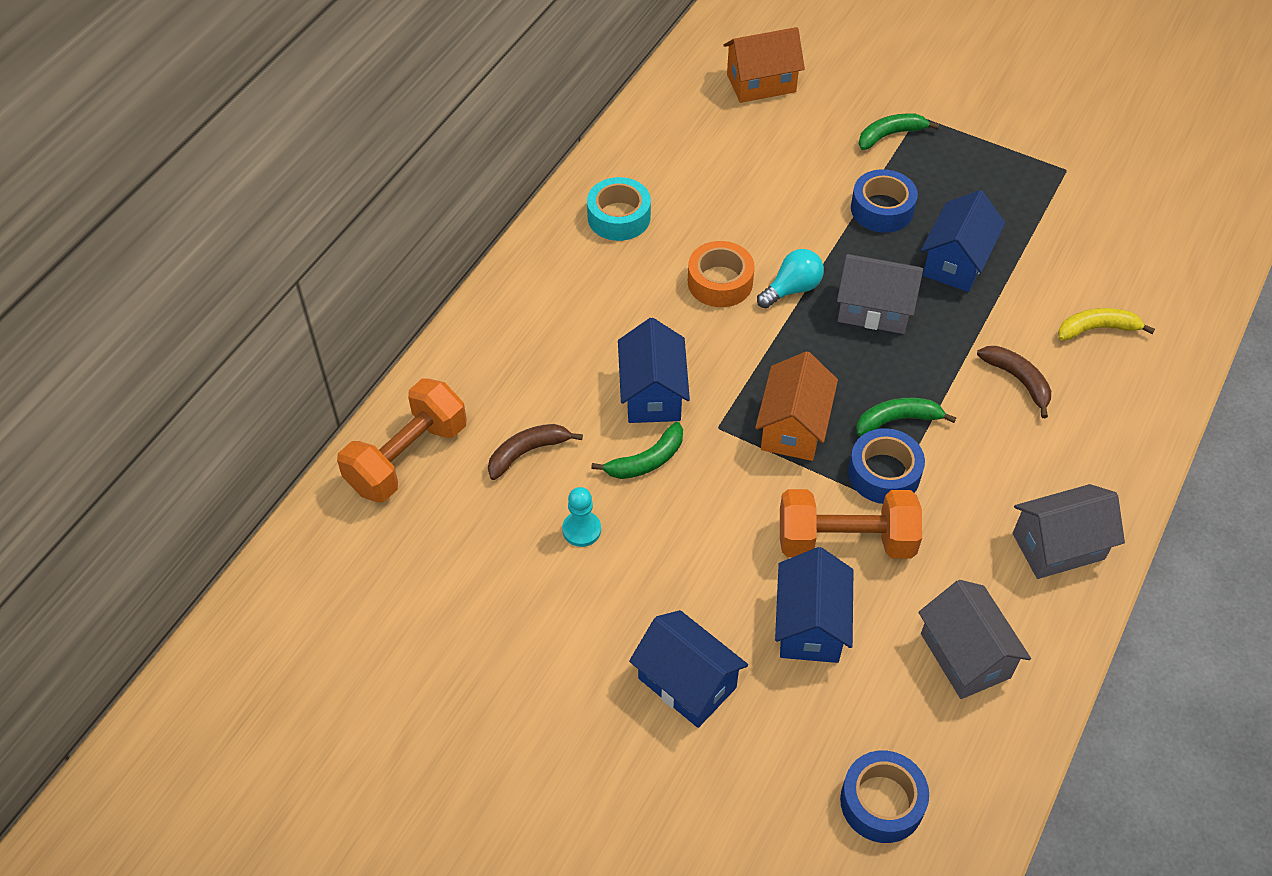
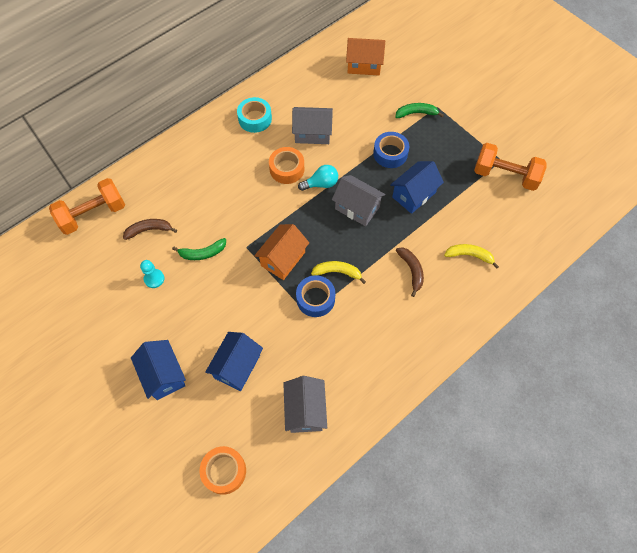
camera: 20 degrees right, 10 degrees up
(652, 394) = (223, 219): blue house -> none
(845, 541) = (277, 328): orange dumbbell -> orange dumbbell (505, 176)
(882, 802) = (224, 471): blue tape -> orange tape
(897, 420) = (337, 272): green banana -> yellow banana
(1058, 546) = (384, 368): grey house -> grey house (312, 133)

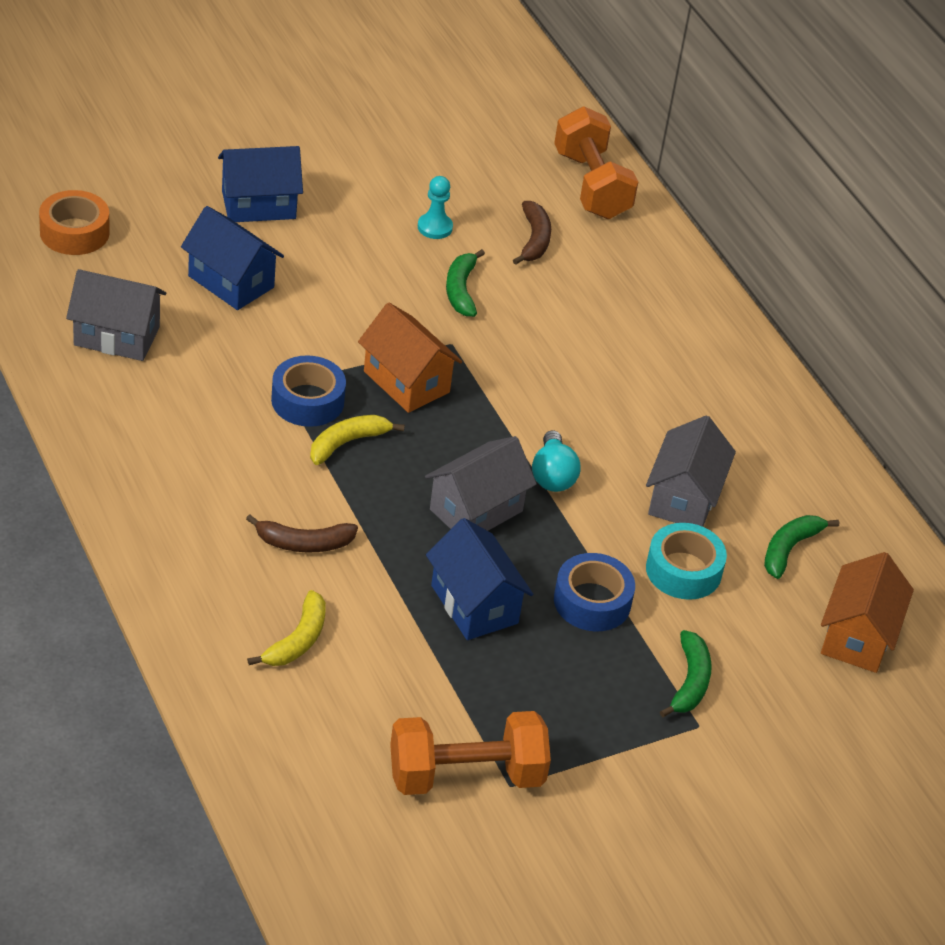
camera: 100 degrees right, 20 degrees down
(255, 119) = (747, 425): turquoise tape -> turquoise tape (683, 570)
(287, 169) = (605, 438): orange tape -> none
(326, 93) = (789, 549): none -> green banana
(337, 272) = (347, 443): yellow banana -> yellow banana turned 150 degrees counterclockwise
(505, 176) = (466, 775): orange dumbbell -> orange dumbbell turned 45 degrees clockwise

